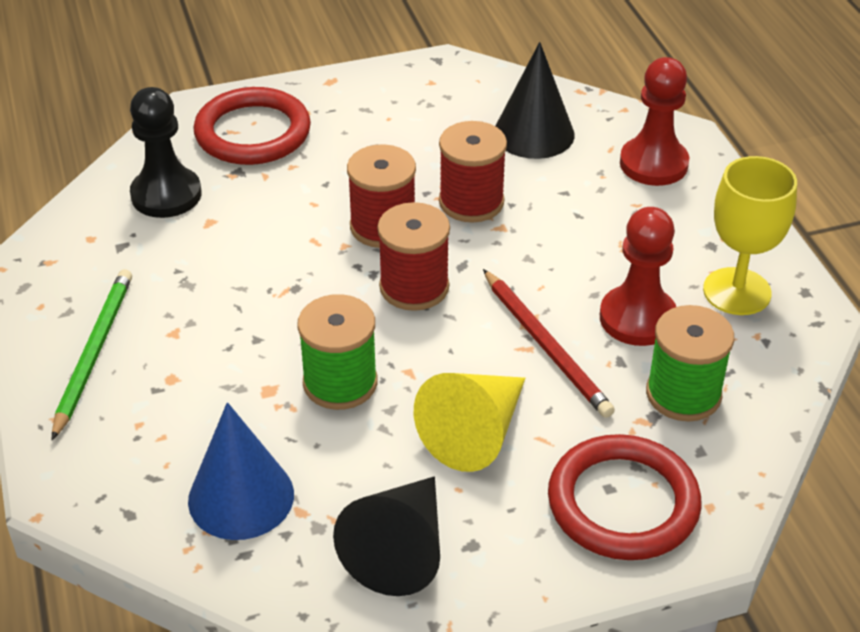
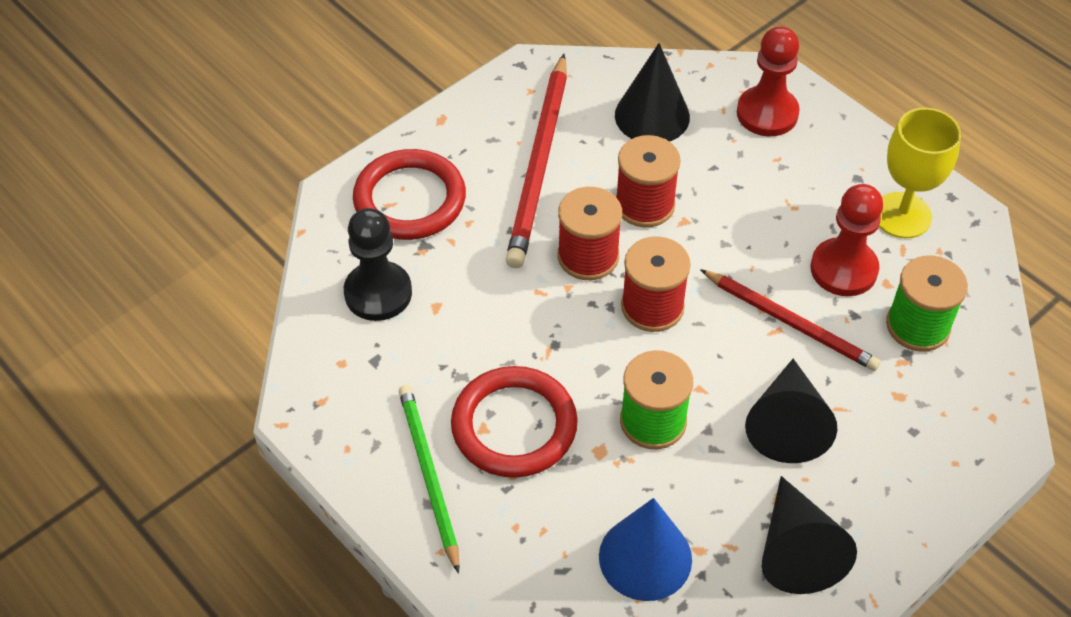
camera: 25 degrees left, 10 degrees up
(394, 140) = (539, 164): none -> red pencil
(475, 433) = (787, 424): yellow cone -> black cone
(623, 503) = (931, 440): red ring -> red ring (514, 426)

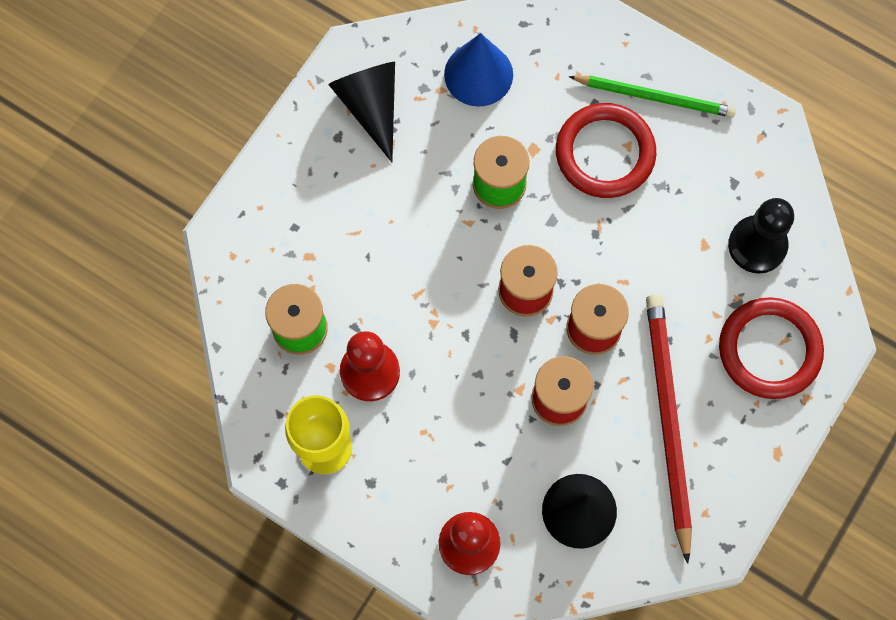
camera: 165 degrees right, 20 degrees up
(429, 475) = (655, 97): green pencil -> green pencil turned 45 degrees counterclockwise
(787, 424) = (394, 208): black cone -> none
(790, 323) = (407, 304): red pencil -> none

